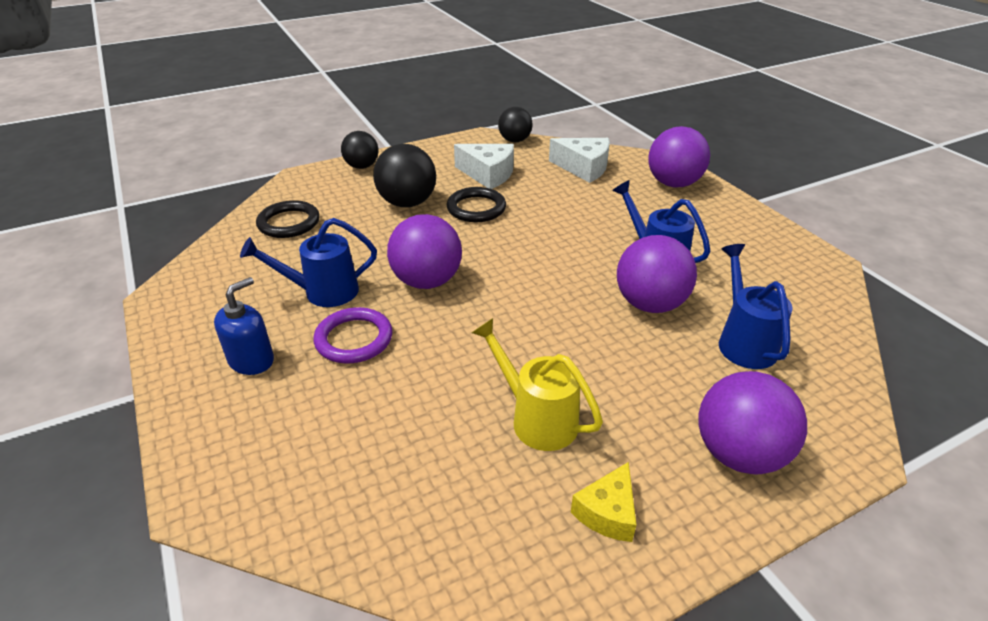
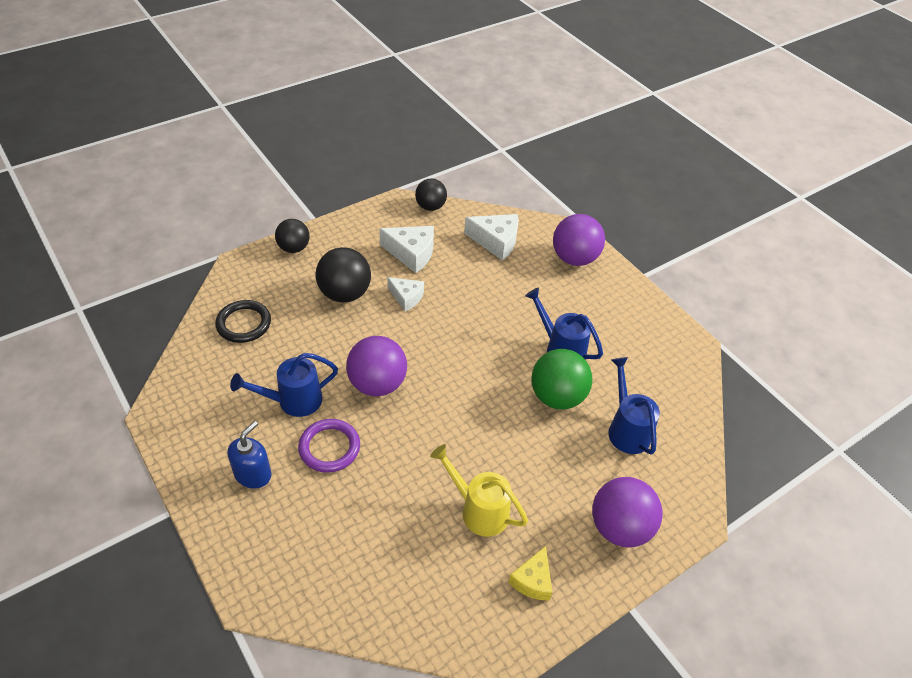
camera: 10 degrees left, 10 degrees up
(476, 208) = (406, 297): black ring -> white cheese
(650, 304) = (557, 397): purple ball -> green ball

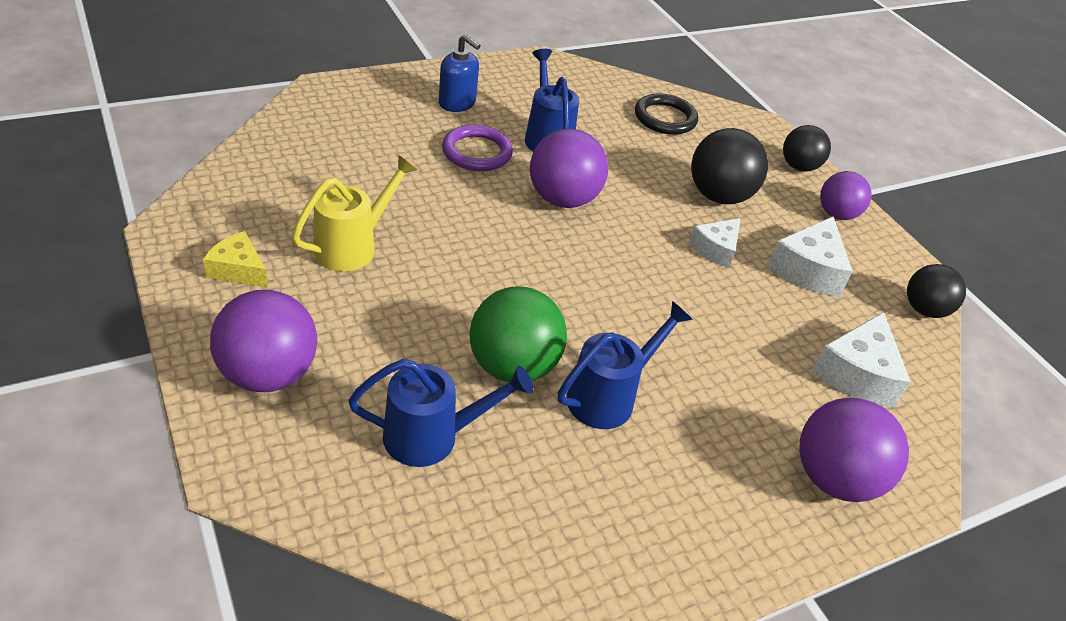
camera: 95 degrees right, 5 degrees down
(347, 234) = (836, 214): none -> purple ball

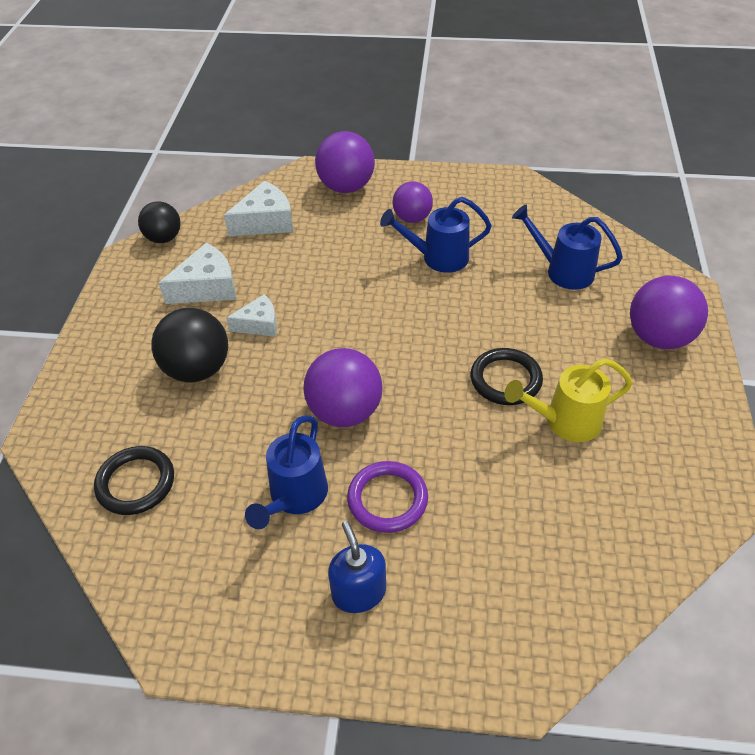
camera: 140 degrees left, 5 degrees up
(238, 270) = (670, 428): yellow cheese -> none
(433, 269) = (505, 379): none -> black ring
(513, 366) = (488, 292): green ball -> none
(799, 167) = (80, 375): black ball -> none
(836, 214) = (118, 320): purple ball -> purple ball (412, 218)

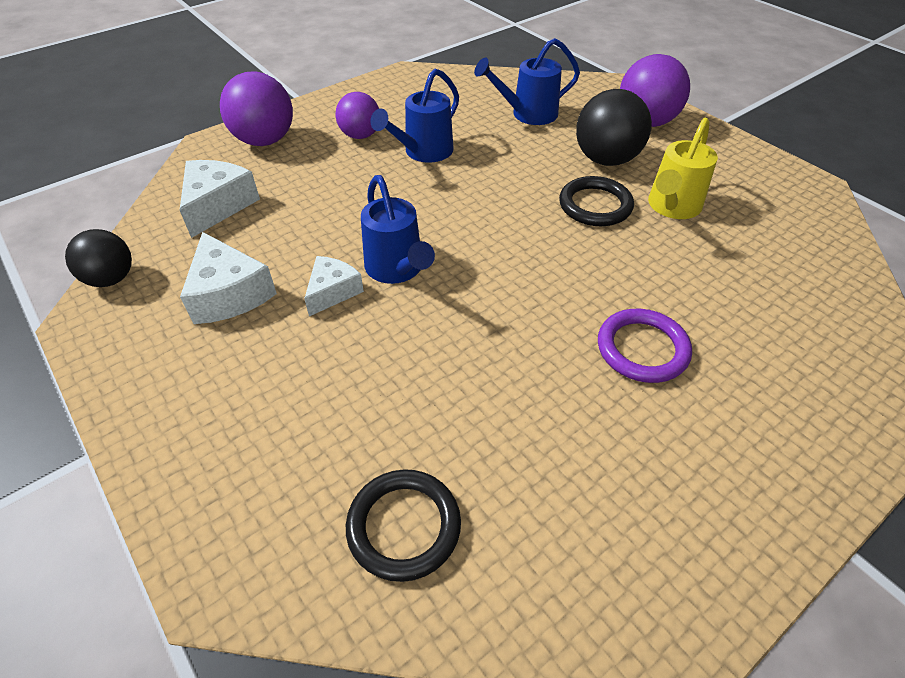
camera: 45 degrees left, 0 degrees up
(197, 369) = (322, 371): black ball -> black ball (606, 159)
(207, 287) = (229, 293): white cheese -> white cheese turned 135 degrees clockwise
(294, 497) = (572, 408): blue watering can -> blue watering can (397, 270)
(345, 412) = (513, 309): purple ball -> none
(359, 592) = (728, 437): blue soap dispenser -> none

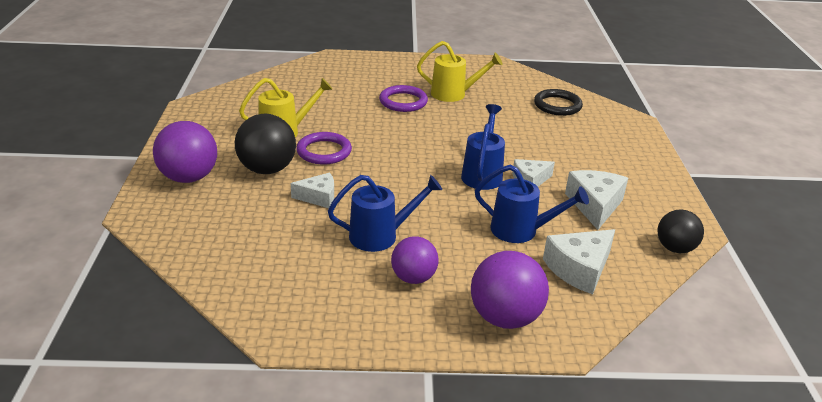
camera: 145 degrees left, 15 degrees down
(520, 158) = (318, 197): none -> white cheese
(527, 114) = (254, 226): blue watering can -> blue watering can (521, 231)
(595, 205) = (324, 151): black ring -> purple ring
(602, 426) = (454, 94): none -> yellow watering can

